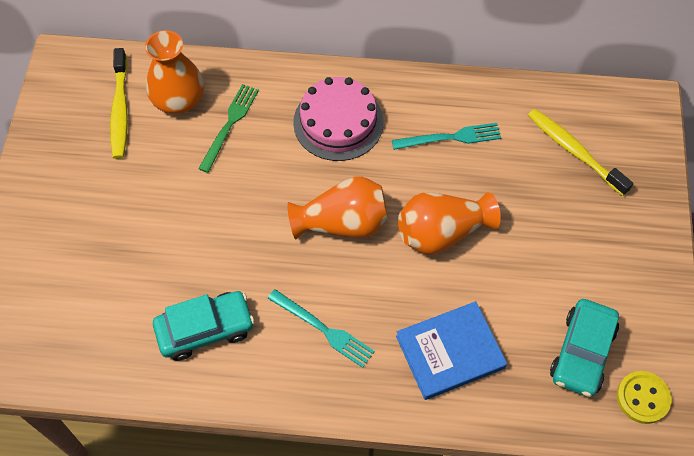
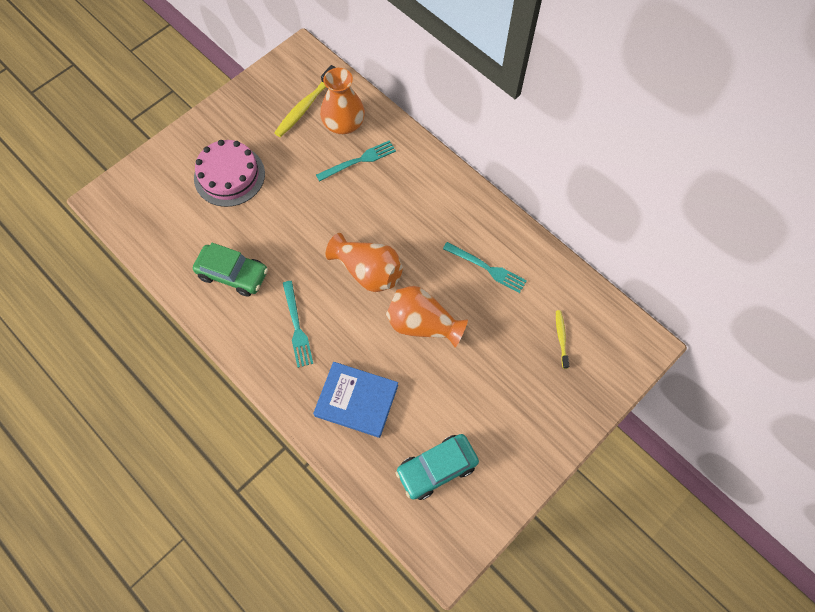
camera: 40 degrees right, 5 degrees up
(205, 329) = (233, 274): turquoise car -> green car
(230, 125) = (359, 161): green fork -> turquoise fork
(338, 122) = (425, 206): pink cake -> pink cake (229, 175)
(574, 151) = (561, 338): yellow toothbrush -> yellow toothbrush, size x0.57
(642, 398) = (447, 528): yellow button -> none

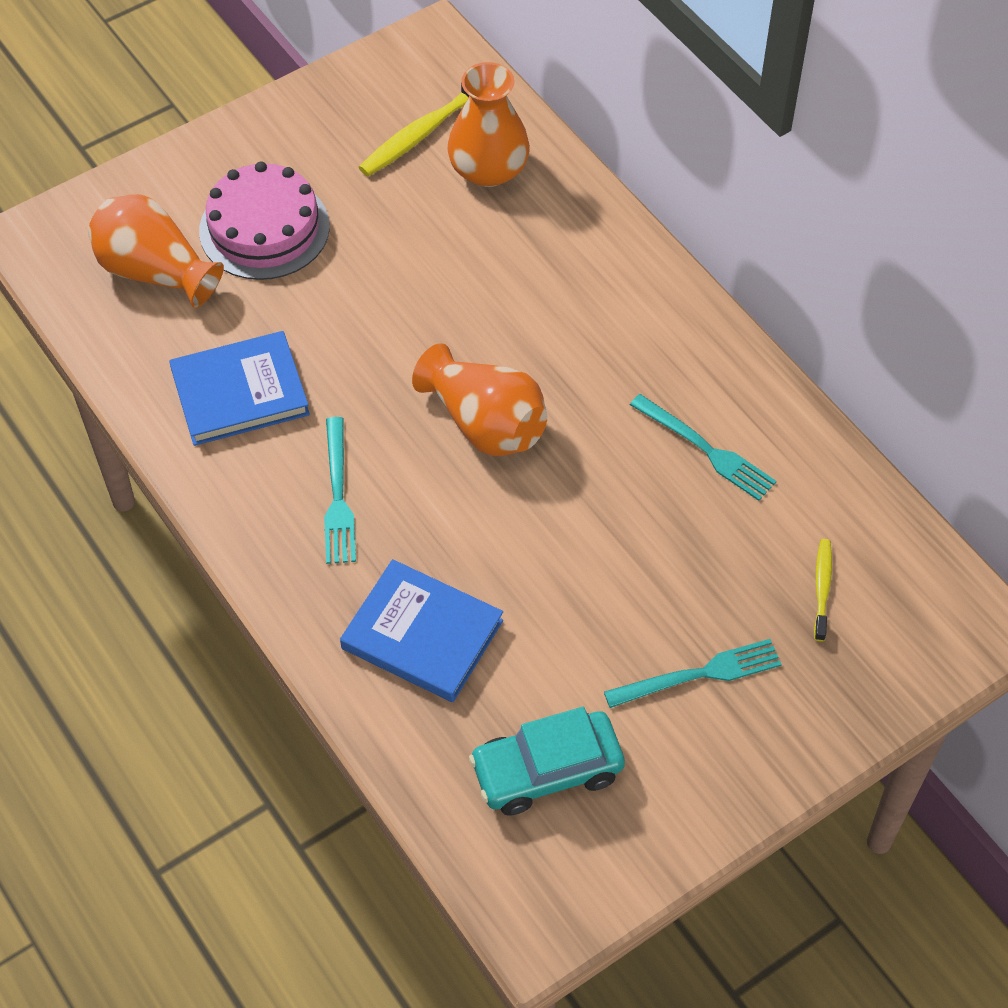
camera: 10 degrees right, 10 degrees down
(233, 274) = (240, 392): green car -> blue book
(359, 161) = (504, 236): turquoise fork -> turquoise fork (699, 674)
(422, 324) = (568, 526): orange vase -> orange vase (155, 272)

